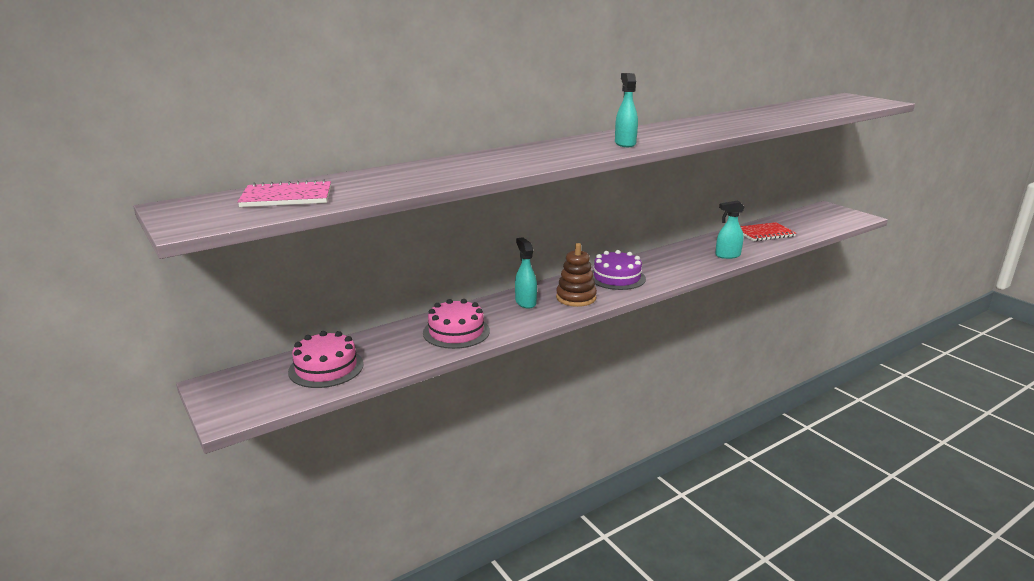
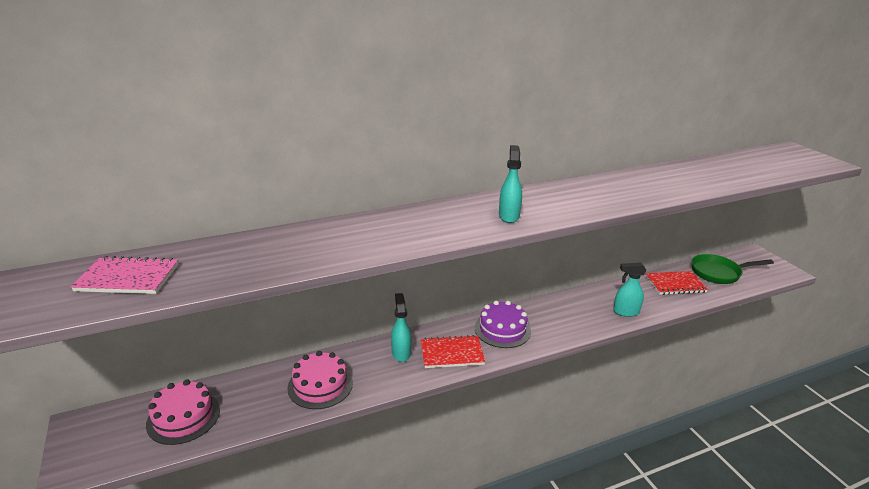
camera: 10 degrees right, 5 degrees up
(576, 298) = (451, 353): brown stacking toy -> red notebook
(800, 223) = (718, 273): none -> green pan

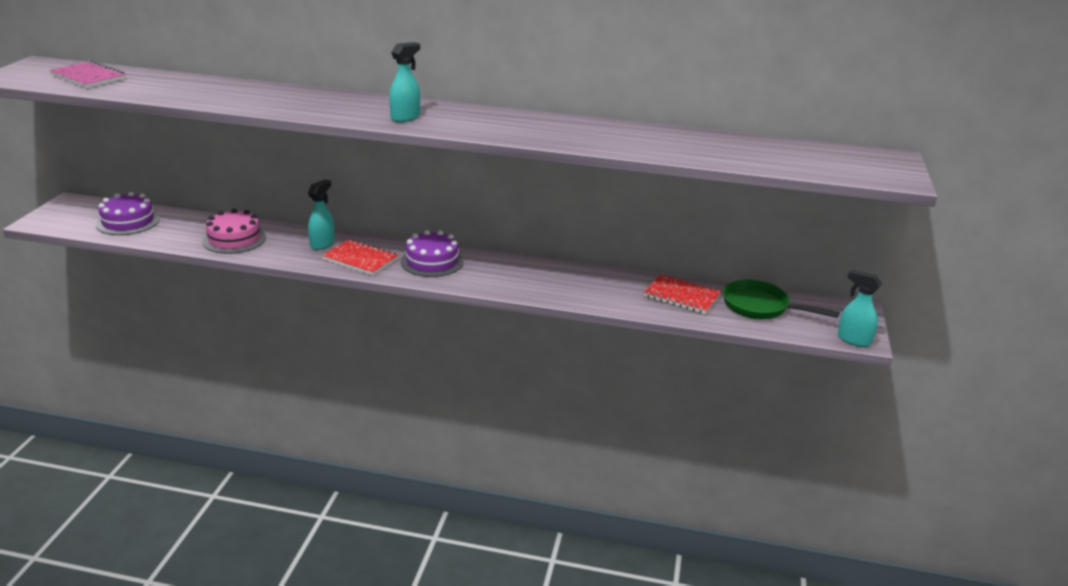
camera: 35 degrees right, 0 degrees up
(183, 417) = (128, 221): pink cake -> purple cake
(625, 312) = (577, 294): turquoise spray bottle -> turquoise spray bottle (853, 340)

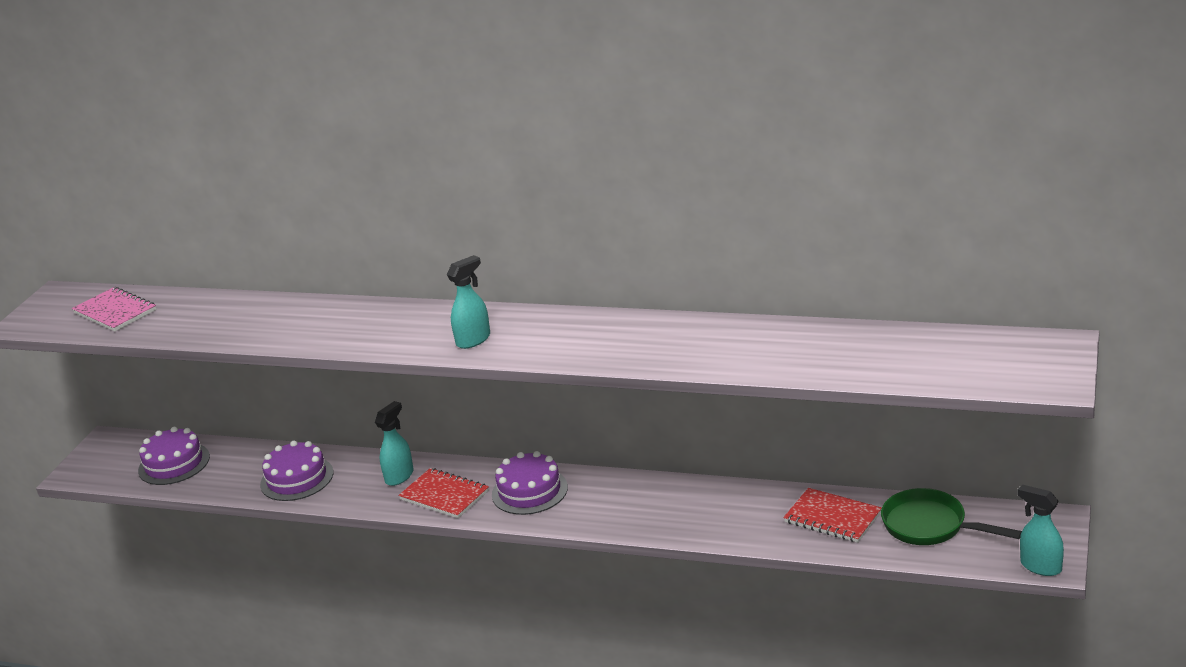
camera: 10 degrees right, 0 degrees up
(234, 239) = (297, 478): pink cake -> purple cake

